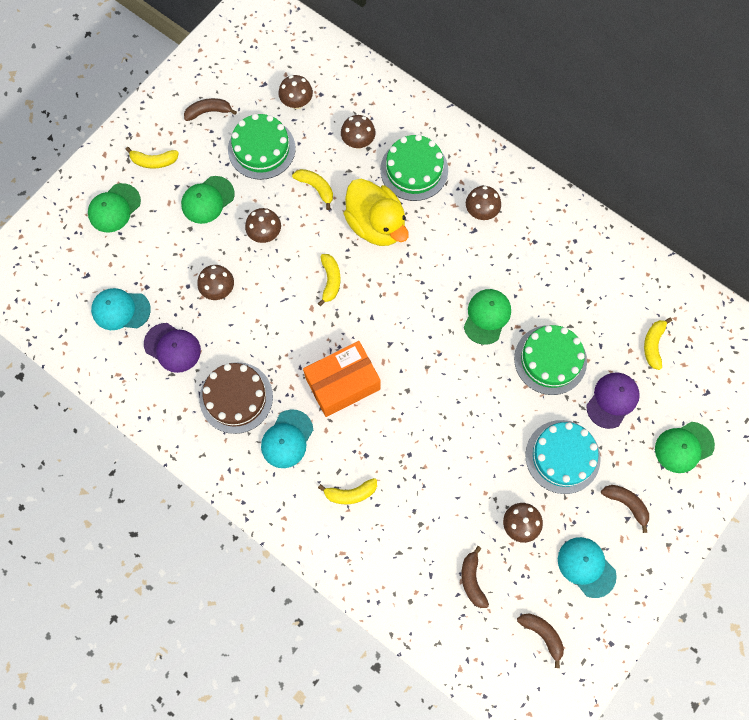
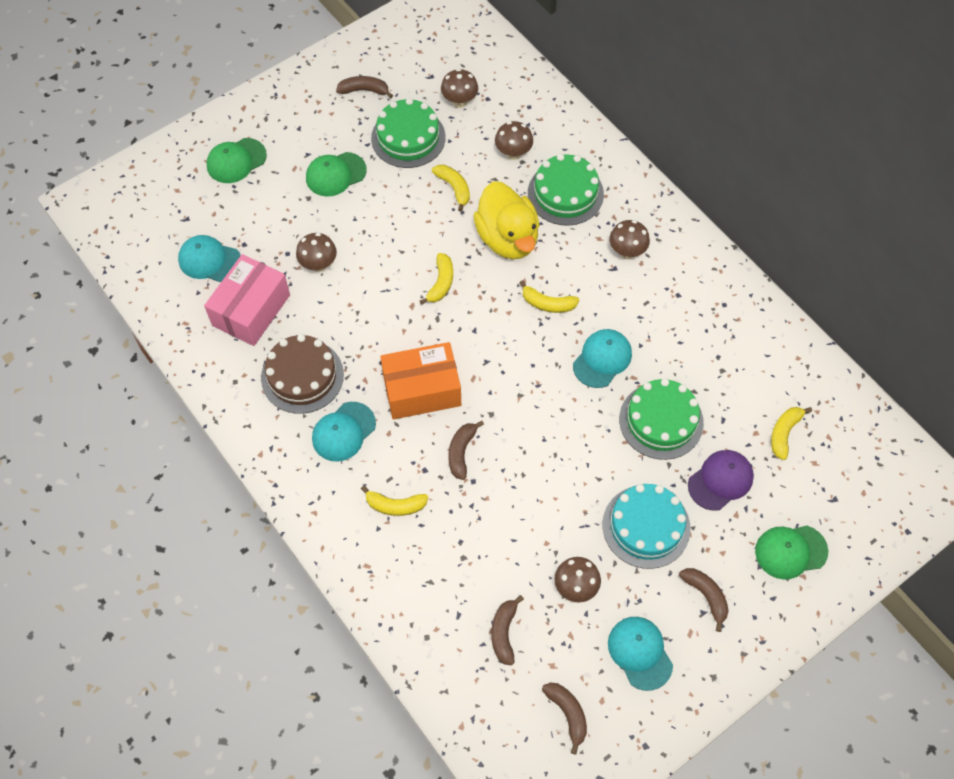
camera: 15 degrees right, 10 degrees down
(154, 161) = (292, 125): yellow banana -> yellow banana (547, 304)
(172, 347) = (251, 310): purple cap -> pink box
(265, 234) = (385, 221): brown mushroom -> none
(392, 431) = (461, 452): none -> brown banana
(487, 316) = (602, 359): green cap -> turquoise cap

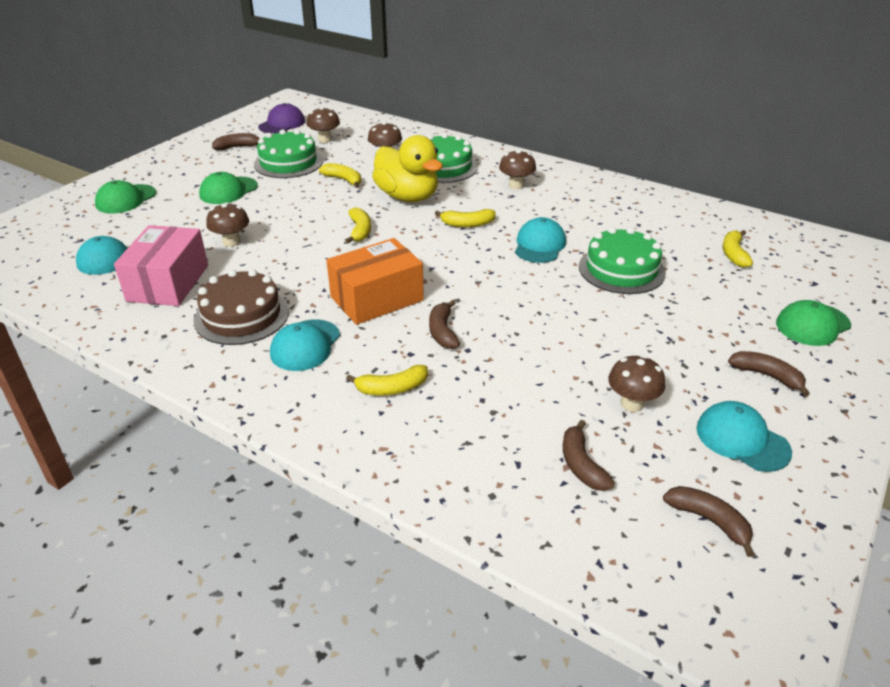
camera: 20 degrees left, 25 degrees down
(646, 526) = (665, 340): turquoise cake -> none
(720, 480) = (707, 294): purple cap -> purple cap (282, 124)

